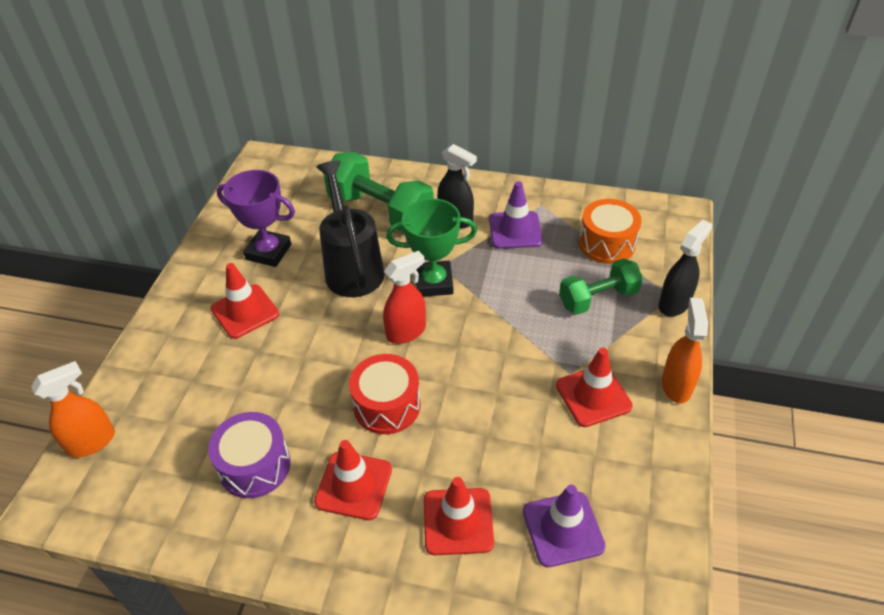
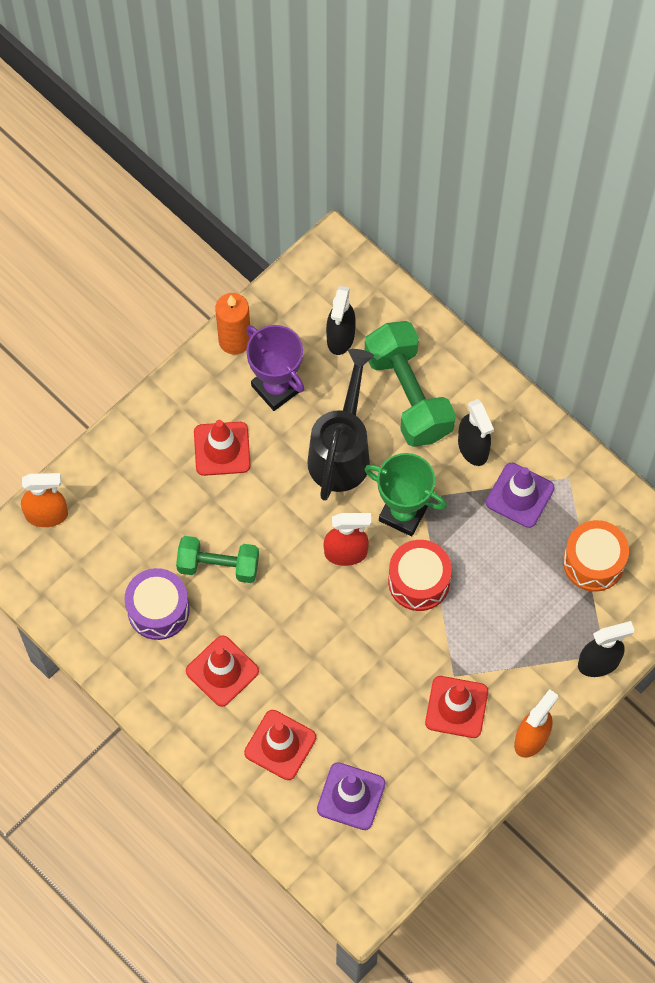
camera: 30 degrees right, 20 degrees up
(213, 238) = (234, 340): none -> orange candle
(301, 202) = (340, 337): none -> black spray bottle
(387, 405) = (287, 616): red drum -> red drum (419, 581)
(598, 298) = (536, 617): green dumbbell -> green dumbbell (218, 566)

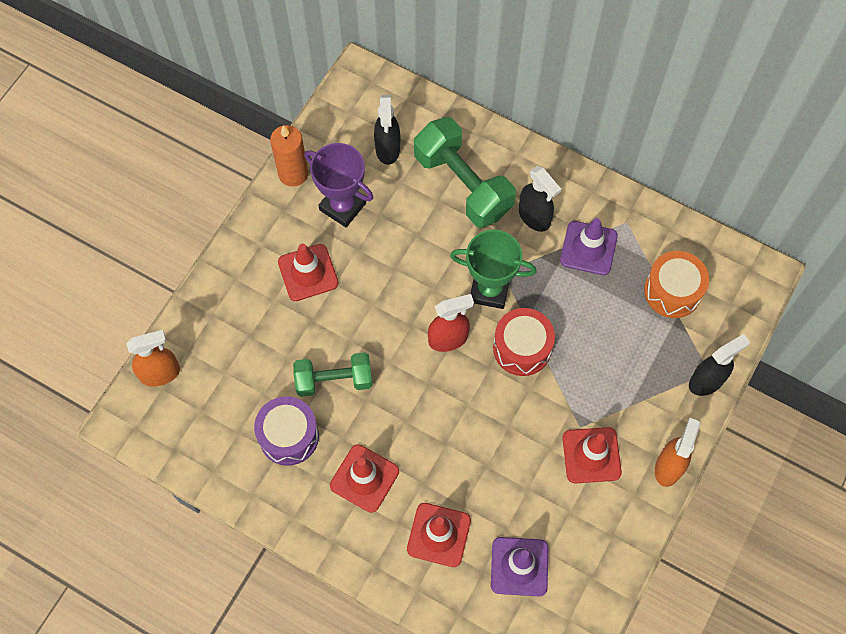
camera: 15 degrees left, 0 degrees up
(341, 451) = (417, 248): black watering can -> none

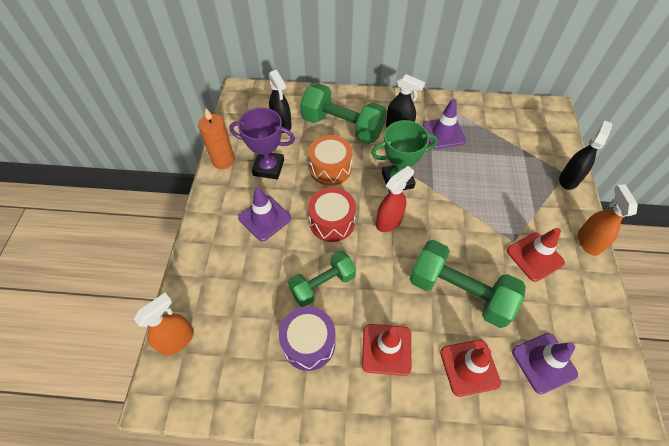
camera: 25 degrees left, 10 degrees down
(308, 272) = (265, 218): red traffic cone -> purple traffic cone
(477, 456) = (459, 292): none -> green dumbbell
(522, 348) = (442, 207): red drum -> red drum (332, 222)
(672, 291) = (510, 137): orange drum -> orange drum (330, 168)

